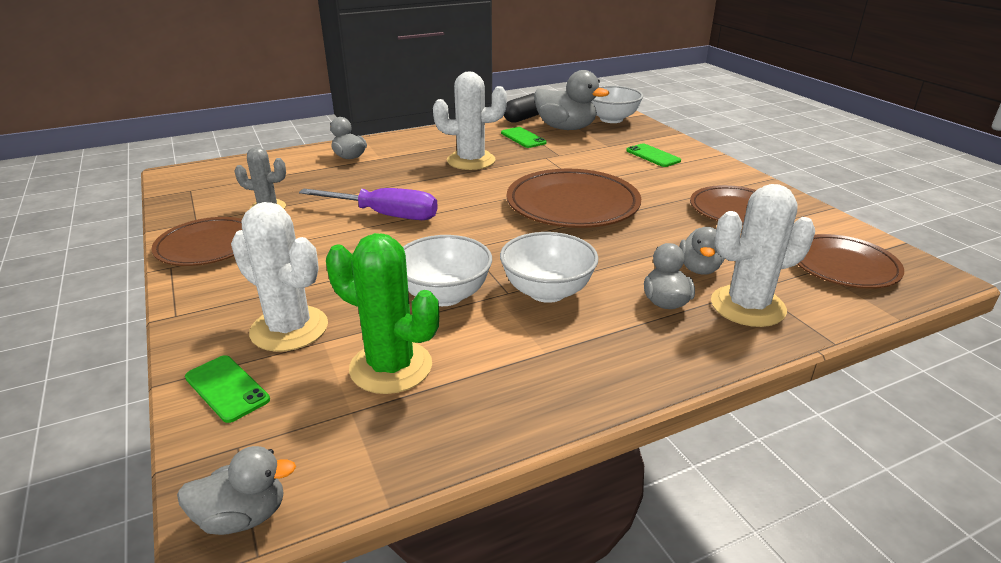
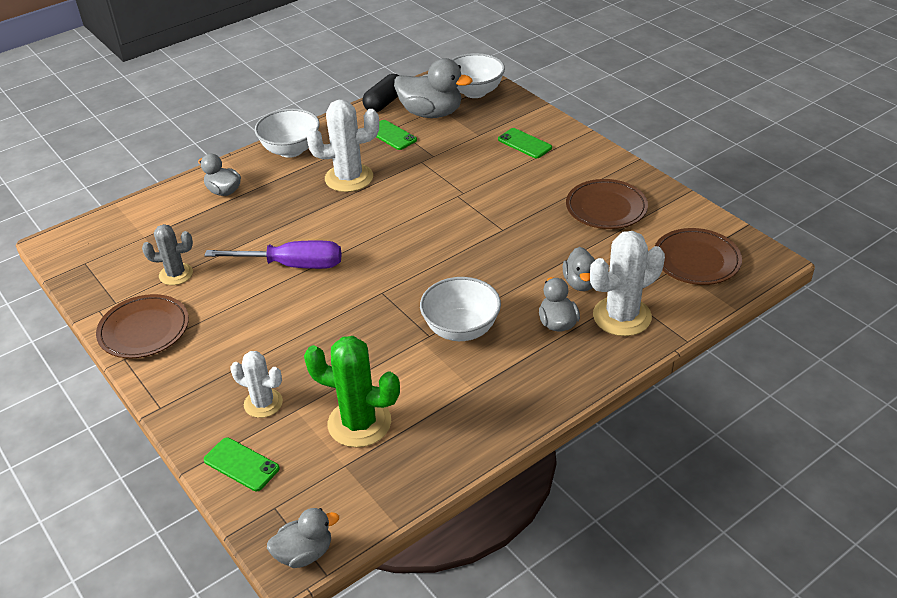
camera: 10 degrees left, 10 degrees up
(289, 329) = (263, 403): white cactus -> white cactus, size x0.62
(444, 295) = (378, 347): white bowl -> white bowl (291, 150)
(572, 204) = (461, 223): brown plate -> none

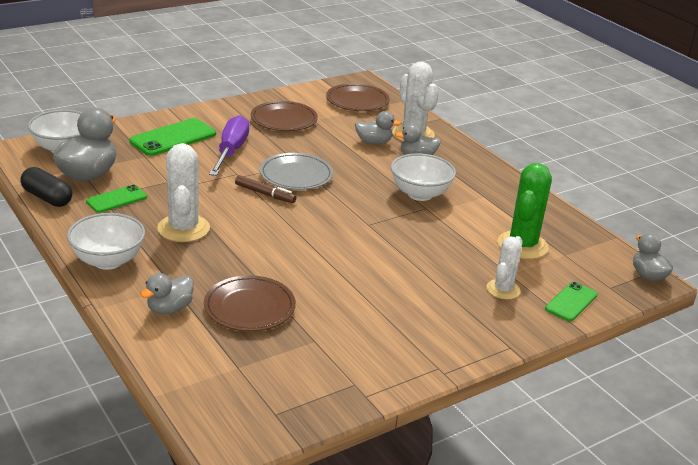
camera: 90 degrees left, 10 degrees down
(144, 330) = (402, 361): brown plate -> brown plate (249, 307)
(176, 274) = (315, 341): grey cactus -> none
(292, 265) = (318, 268): purple screwdriver -> purple screwdriver (231, 151)
(426, 216) = (265, 194): none -> brown marker
(473, 231) = (296, 175): none -> grey plate
(524, 143) = (173, 138): green phone -> green phone, size x1.63

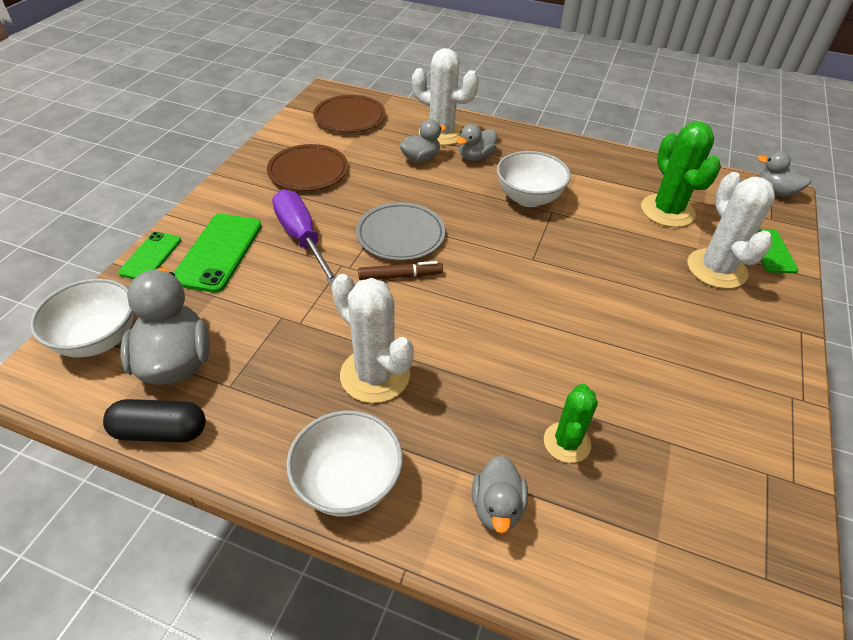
camera: 35 degrees left, 15 degrees up
(116, 199) = (252, 379): green phone -> green phone (151, 256)
(249, 307) = (567, 442): brown plate -> green cactus
(503, 289) = (716, 269): white cactus -> white cactus, size x1.60

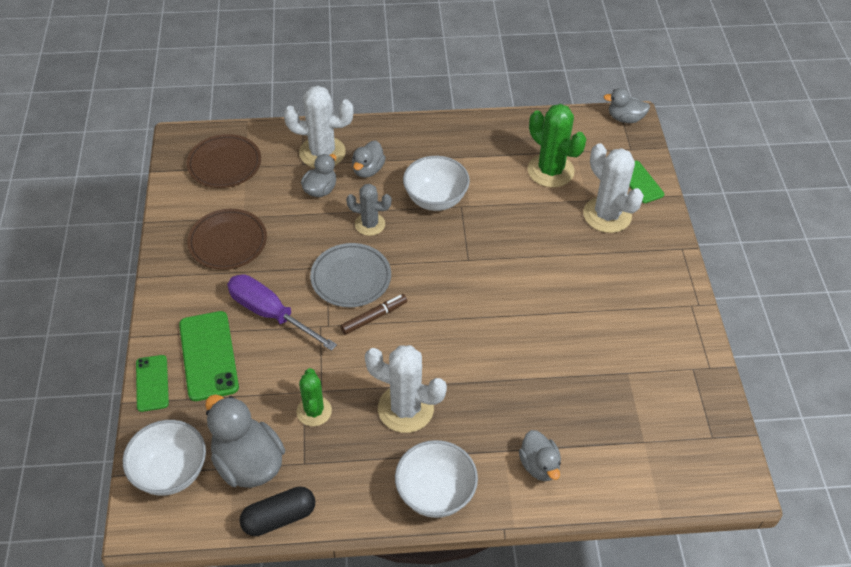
camera: 25 degrees left, 5 degrees up
(449, 198) = (370, 224): none -> grey cactus
(567, 442) = (562, 402): green cactus -> green cactus (314, 411)

